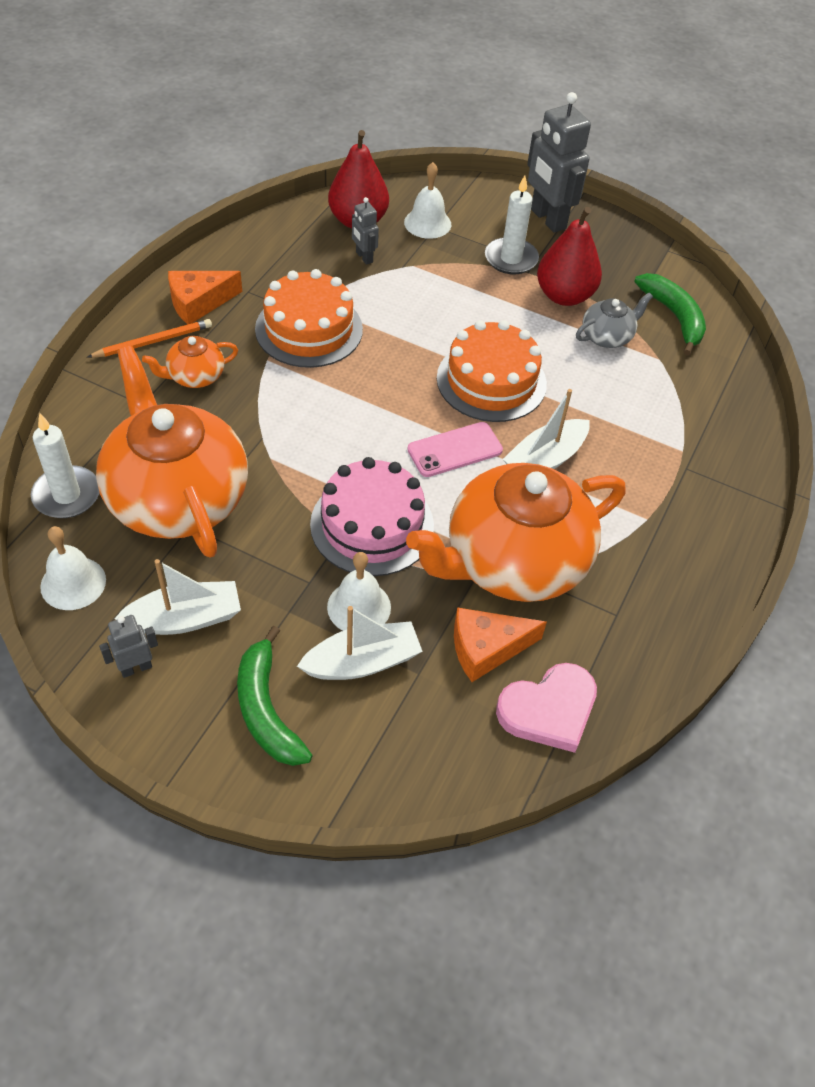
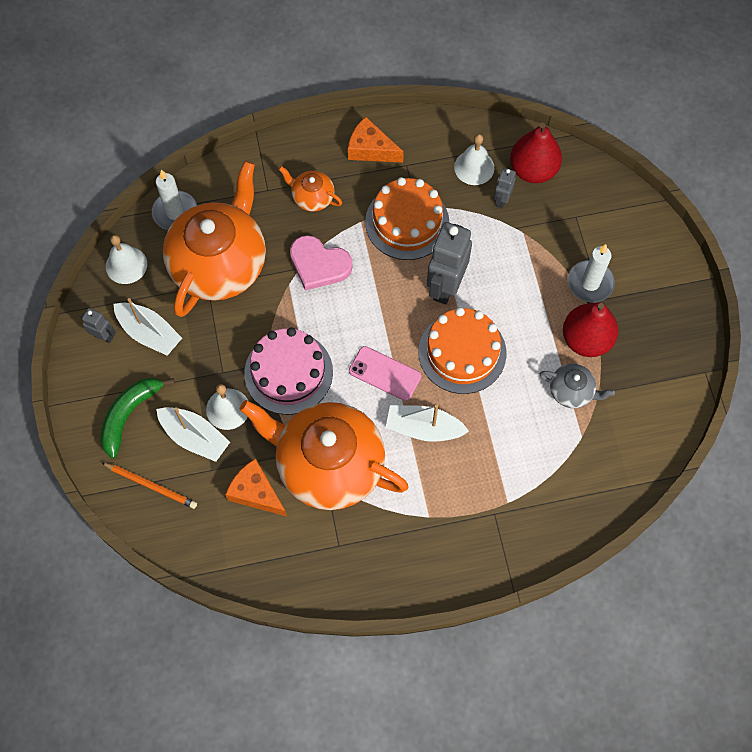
camera: 55 degrees right, 15 degrees up
(153, 341) = (318, 154): orange pencil -> orange pencil (151, 486)
(427, 223) = (574, 210): white bell -> white bell (474, 167)
(547, 219) = (657, 276): grey robot -> grey robot (445, 286)
(549, 710) = (242, 551): pink heart -> pink heart (319, 264)
(674, 316) = (635, 419): green banana -> none

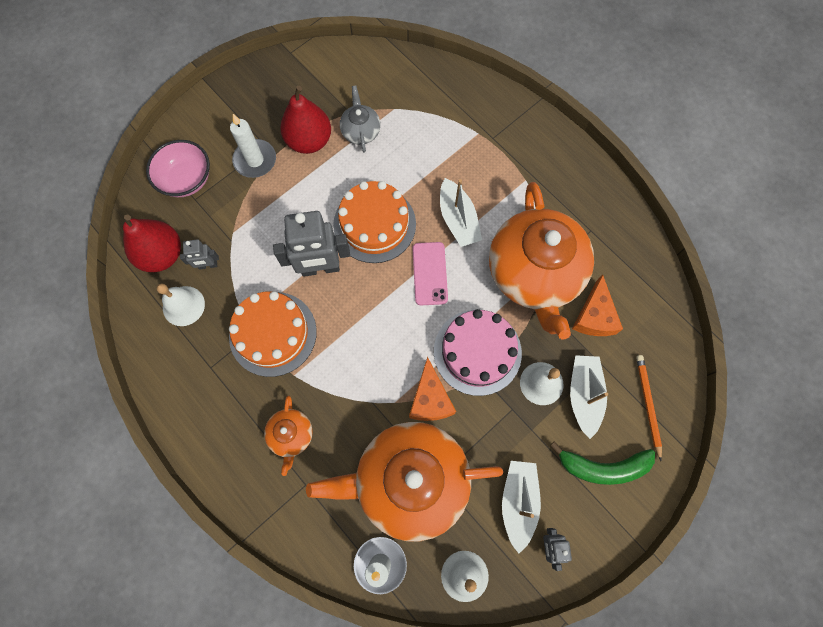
camera: 120 degrees left, 5 degrees up
(319, 264) = (359, 387): pink heart -> none
(370, 149) = (208, 410): orange cheese -> orange cheese (430, 399)
(600, 218) = (186, 179): none -> pink bowl

